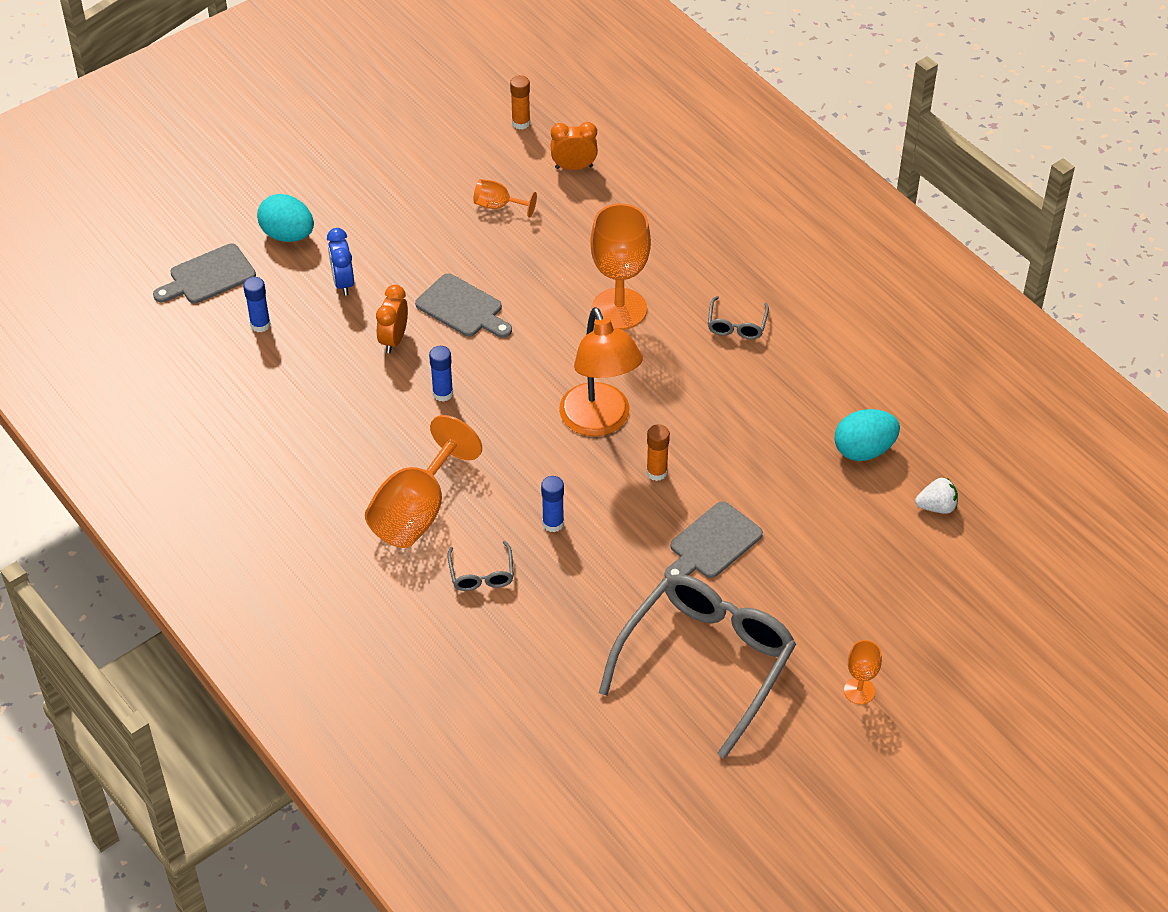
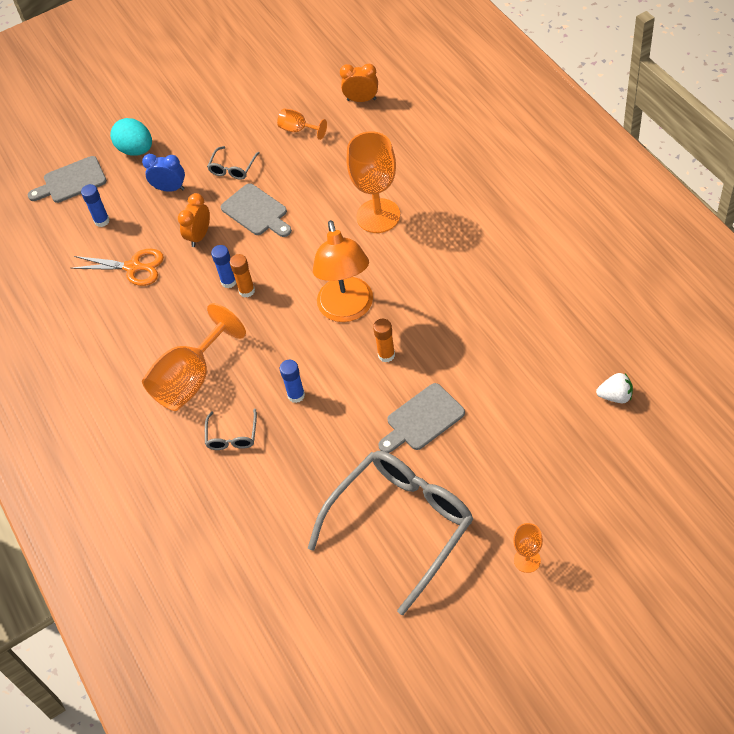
camera: 15 degrees right, 5 degrees up
(314, 380) = (133, 267): none -> orange scissors
(343, 282) = (170, 188): blue clock -> blue clock turned 105 degrees clockwise
(521, 123) = (326, 64): orange glue stick -> orange glue stick (247, 291)
(736, 325) = (470, 231): grey glasses -> grey glasses (233, 168)
(864, 450) = (560, 343): turquoise egg -> none

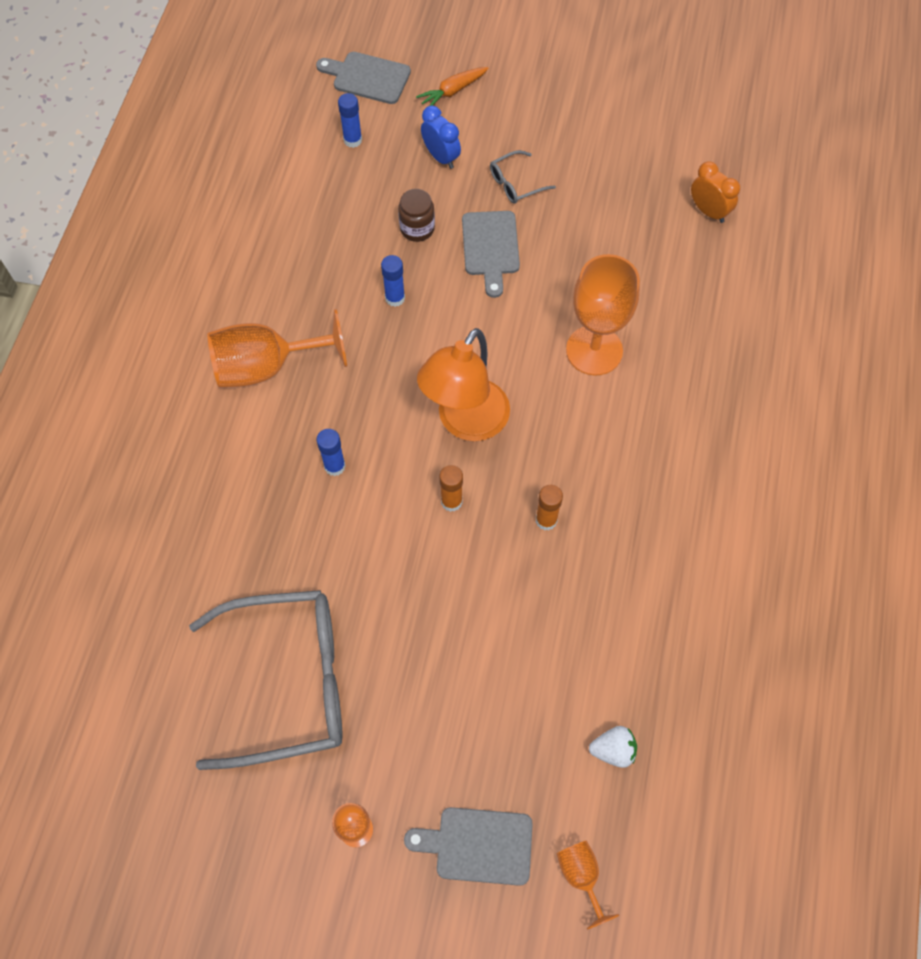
camera: 35 degrees right, 10 degrees up
(133, 267) = (331, 210): orange scissors -> none
(136, 150) = (452, 91): turquoise egg -> orange carrot
(199, 236) = (417, 228): orange clock -> brown jar
(232, 436) = (244, 454): grey glasses -> none
(247, 291) = (400, 321): orange glue stick -> orange glue stick (546, 520)
(298, 130) = (616, 193): orange goblet -> orange goblet (581, 876)
(422, 419) = (414, 597): grey cutting board -> grey cutting board (478, 845)
(615, 396) = (613, 750): white strawberry -> white strawberry turned 45 degrees counterclockwise

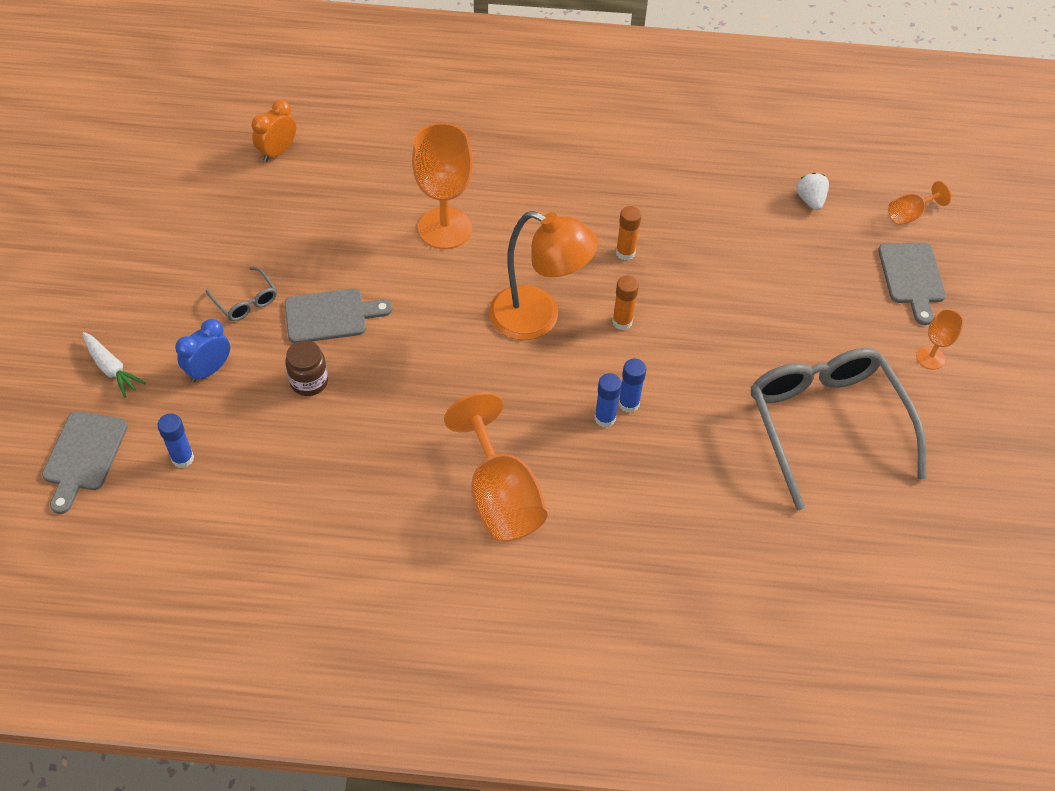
camera: 100 degrees left, 10 degrees down
(395, 298) = (401, 391): blue glue stick -> blue glue stick (628, 404)
(452, 91) = (111, 369): orange carrot -> white carrot

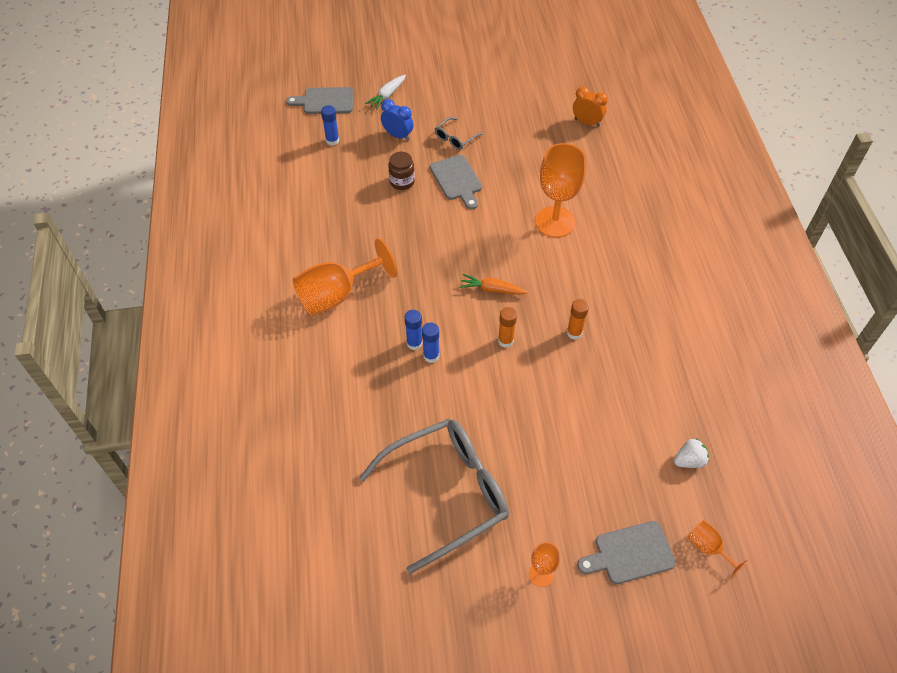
camera: 80 degrees right, 0 degrees up
(538, 318) = (491, 289): orange lamp -> orange carrot

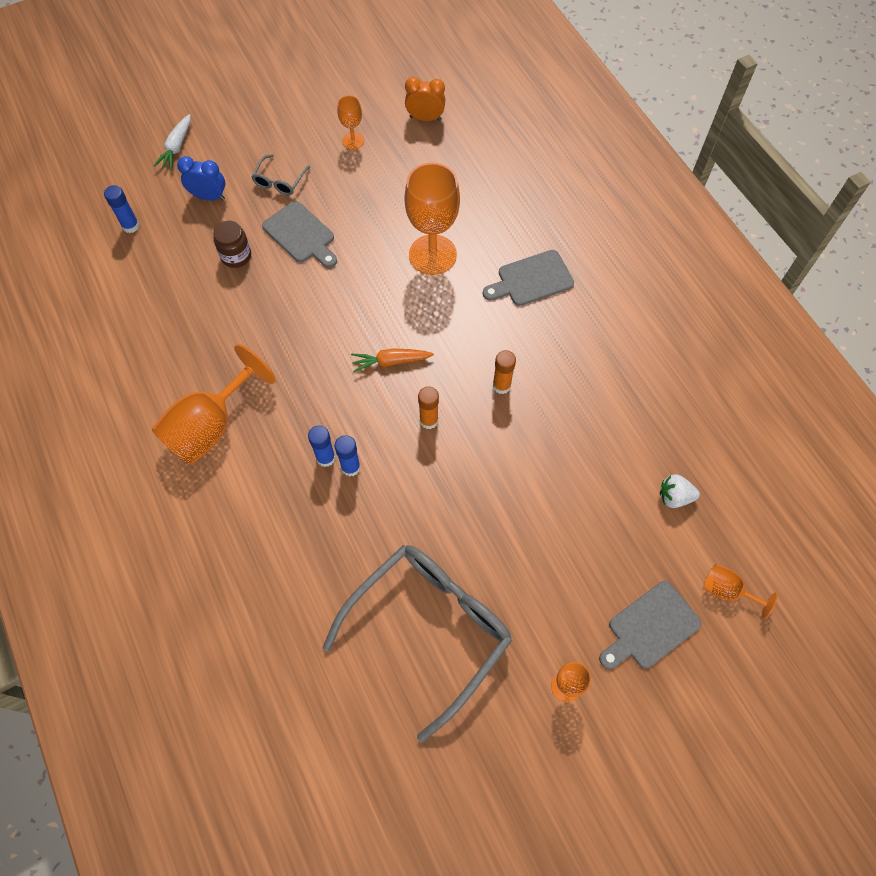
camera: 20 degrees left, 10 degrees up
(325, 101) = (102, 176): grey cutting board -> grey cutting board (531, 280)
(523, 124) = (353, 141): none -> orange goblet
(689, 460) = (674, 497): white strawberry -> white strawberry turned 135 degrees counterclockwise

